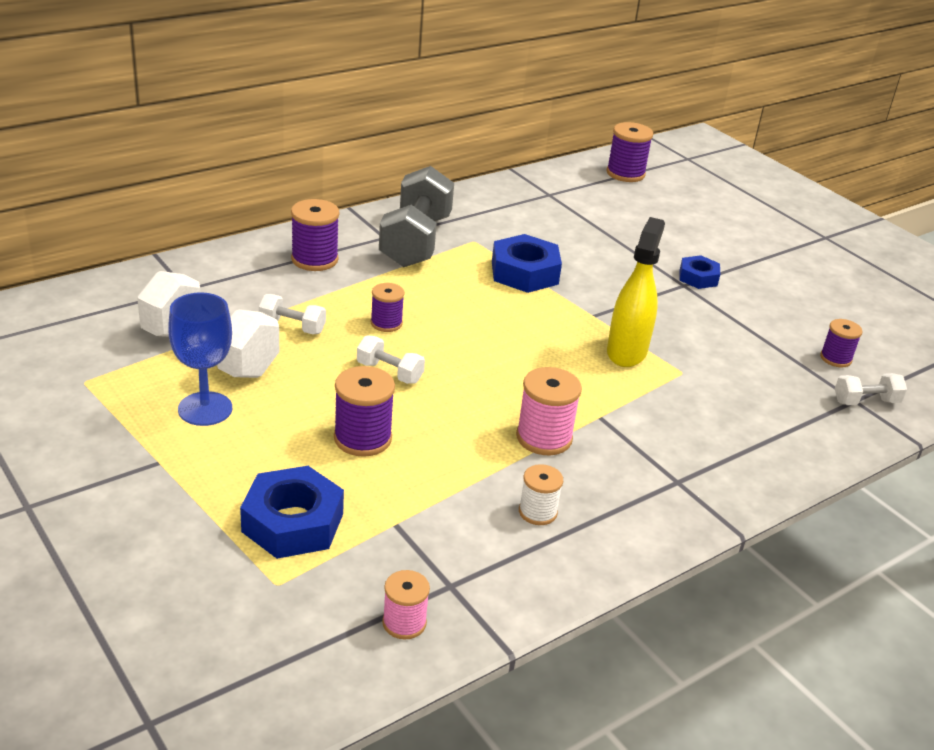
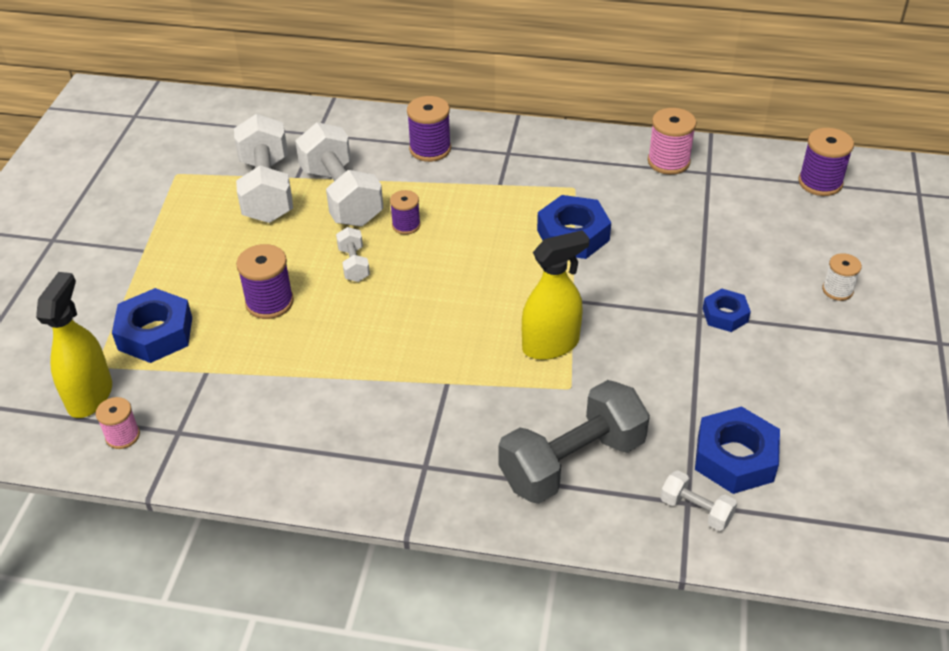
camera: 50 degrees right, 10 degrees up
(205, 409) = (212, 228): blue goblet -> none
(292, 327) = (341, 196): white dumbbell -> white dumbbell, size x2.15
(314, 612) = (90, 396): none -> yellow spray bottle
(415, 241) = (526, 167): grey dumbbell -> grey dumbbell (572, 462)
(537, 512) = (297, 422): white spool -> white spool (837, 290)
(544, 438) = (382, 373): pink spool -> pink spool (668, 162)
(835, 358) = (735, 458): purple spool -> blue nut

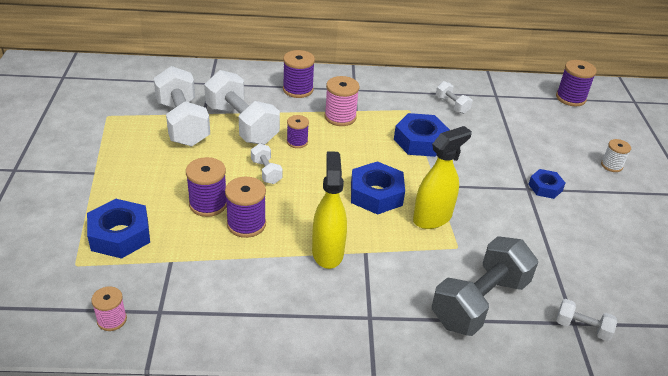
camera: 15 degrees left, 5 degrees down
(90, 396) = (75, 289): yellow spray bottle -> yellow spray bottle (327, 252)
(309, 333) = (246, 224): none -> purple spool
(638, 184) = (452, 105): none -> white dumbbell
(668, 162) = (467, 90): pink spool -> pink spool (340, 117)
(735, 458) = (593, 286): blue nut -> blue nut (376, 194)

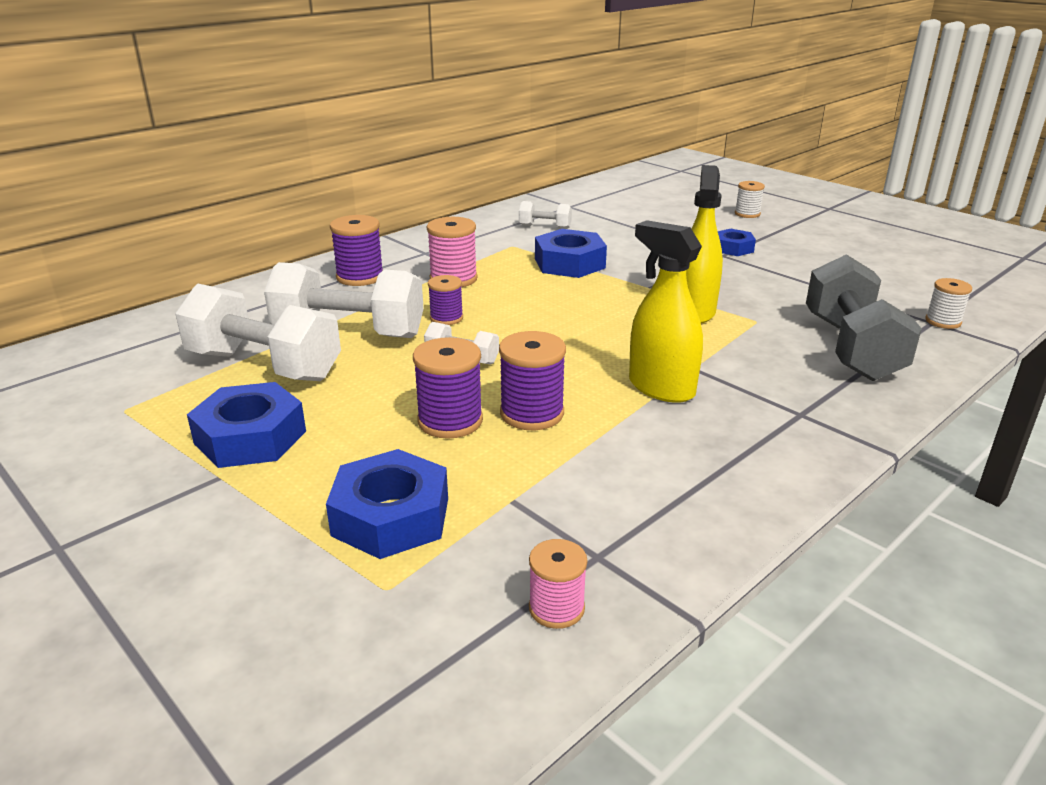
camera: 40 degrees left, 10 degrees down
(376, 194) = (611, 320): blue nut -> blue nut (250, 437)
(570, 98) = (631, 185): purple spool -> none
(582, 328) = (943, 321): white dumbbell -> white spool

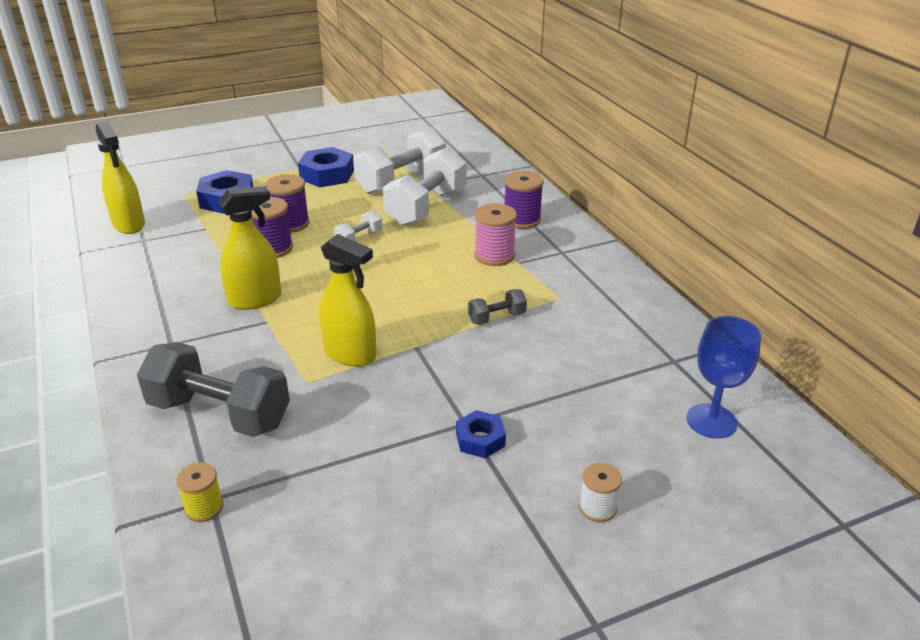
camera: 110 degrees right, 5 degrees up
(446, 318) = (423, 242): purple spool -> none
(545, 227) = (605, 327): white dumbbell -> none
(556, 608) = (129, 224): pink spool -> yellow spray bottle
(569, 263) = (496, 317): blue nut -> grey dumbbell
(627, 195) = (711, 421): none -> blue goblet
(943, 321) = (204, 508): white spool -> yellow spool

